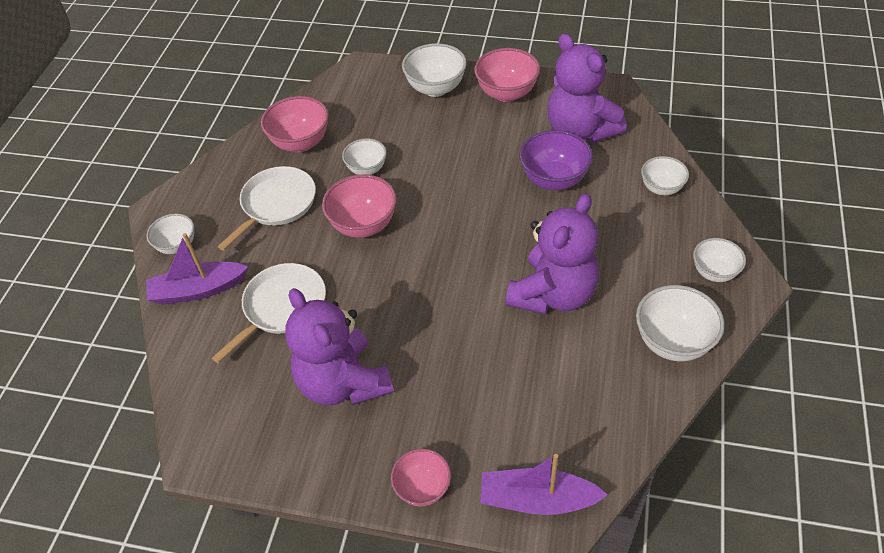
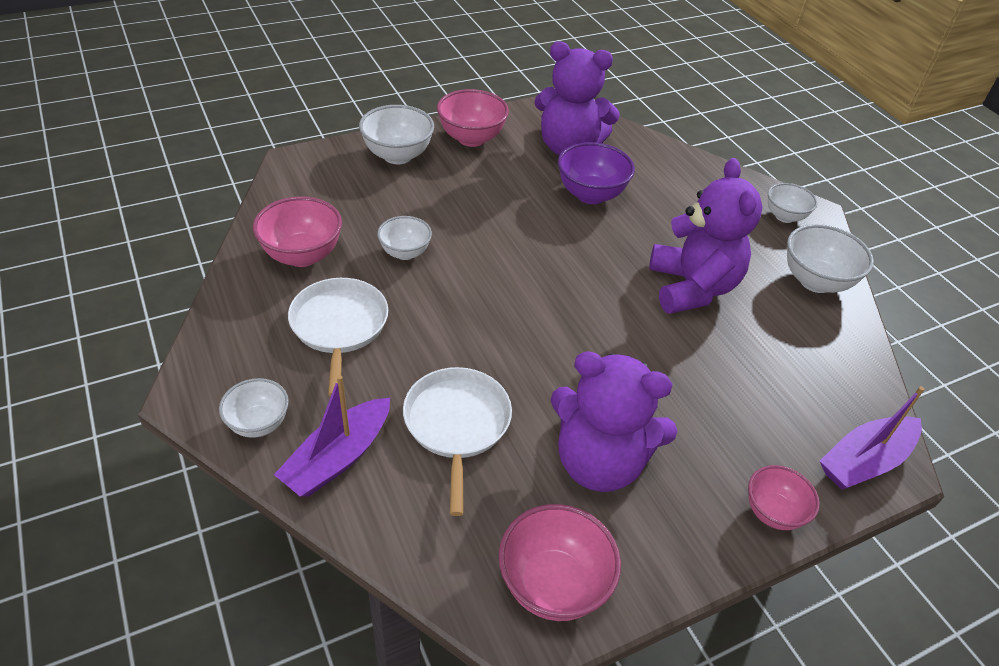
camera: 45 degrees left, 5 degrees down
(363, 225) = (458, 305): pink bowl -> pink bowl (553, 585)
(661, 188) = (680, 169): white bowl -> none

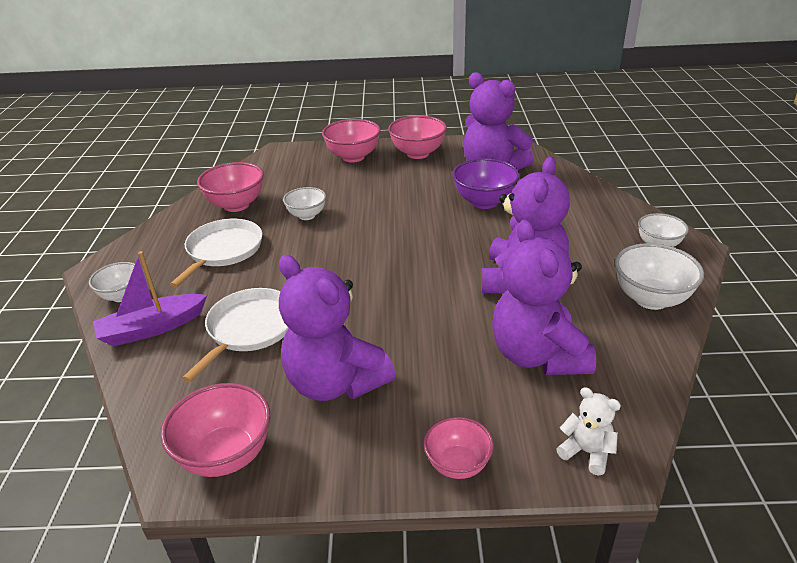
camera: 30 degrees right, 10 degrees down
(397, 155) = (353, 157): white bowl -> pink bowl
(762, 372) = (538, 355): none -> purple teddy bear
(864, 461) = (586, 452): purple boat -> white teddy bear

